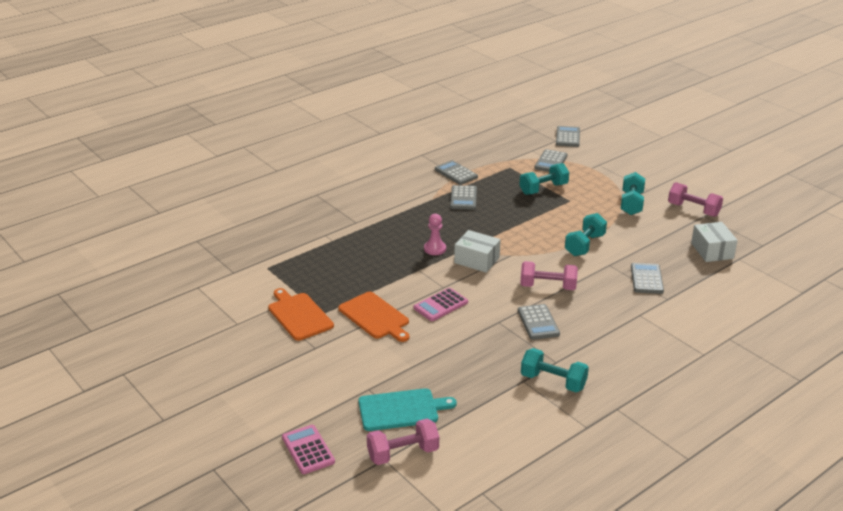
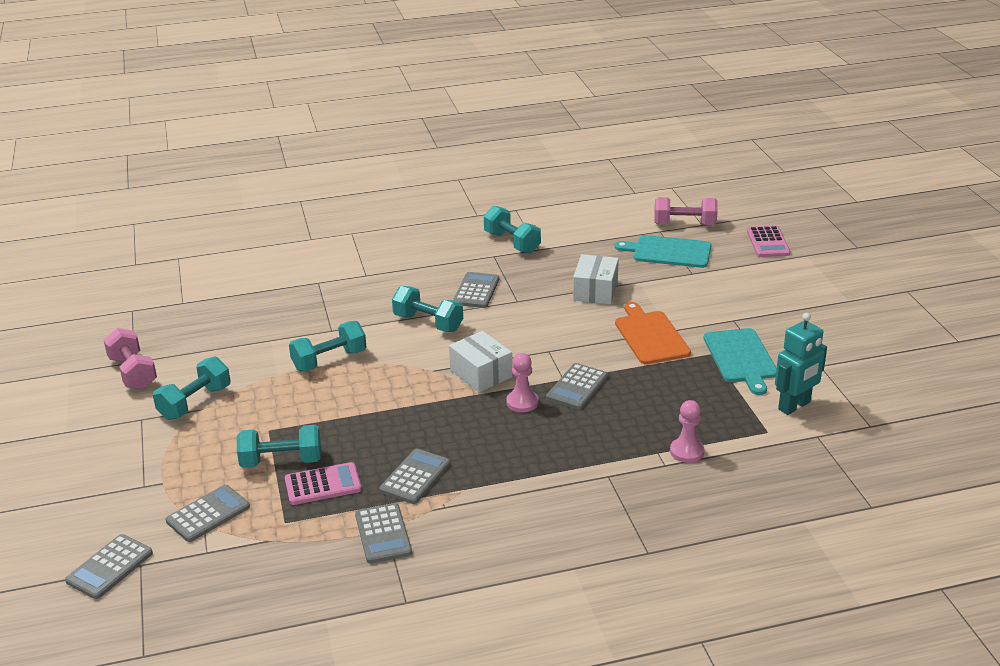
camera: 155 degrees left, 0 degrees up
(251, 288) = (794, 406): none -> turquoise robot
(299, 315) = (741, 358): orange cutting board -> turquoise cutting board
(314, 244) = (687, 451): none -> pink pawn
(440, 305) = (567, 331): pink calculator -> pink calculator (323, 484)
(548, 287) = (428, 323): pink dumbbell -> turquoise dumbbell
(646, 279) = (311, 305): grey calculator -> grey calculator (577, 387)
(712, 251) = (196, 317): white box -> white box (595, 291)

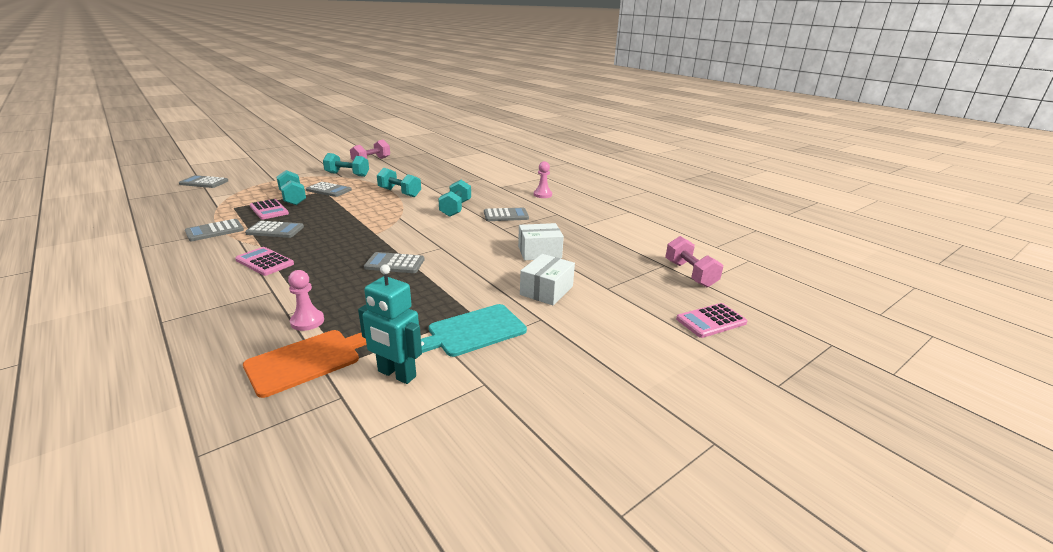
camera: 65 degrees right, 5 degrees down
(208, 514) = (244, 192): grey calculator -> grey calculator (329, 190)
(481, 373) = (401, 231): white box -> white box (546, 290)
(512, 242) = (581, 216): turquoise dumbbell -> none
(522, 402) = (368, 248): pink pawn -> pink pawn (542, 195)
(522, 483) = (264, 262): none -> pink calculator
(650, 336) = (486, 282): orange cutting board -> orange cutting board (307, 360)
(668, 252) = (632, 273): turquoise cutting board -> none

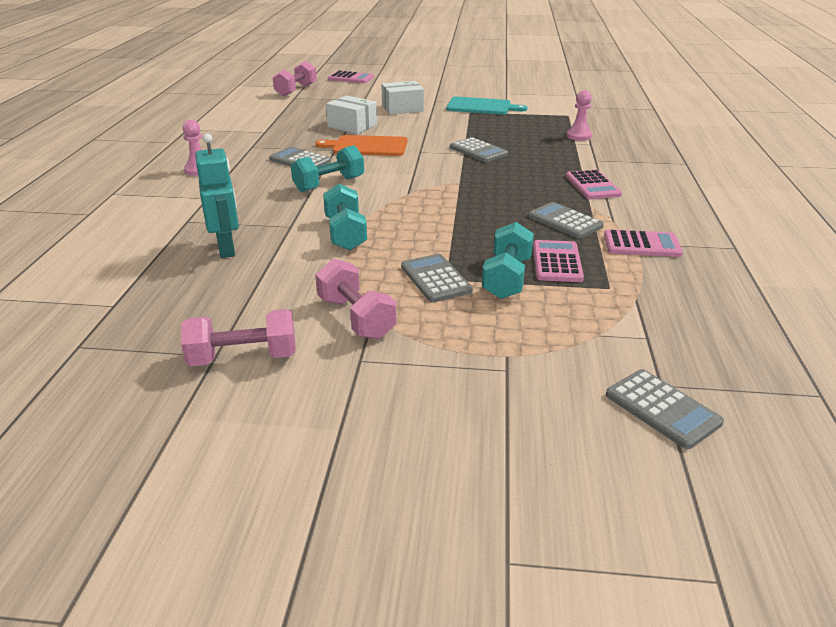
camera: 135 degrees left, 5 degrees up
(215, 231) = (641, 245): grey calculator -> pink calculator
(307, 360) = (589, 121): orange cutting board -> orange cutting board (367, 146)
(347, 174) = (356, 318): turquoise dumbbell -> pink dumbbell
(396, 374) = (545, 105): turquoise robot -> turquoise robot (227, 249)

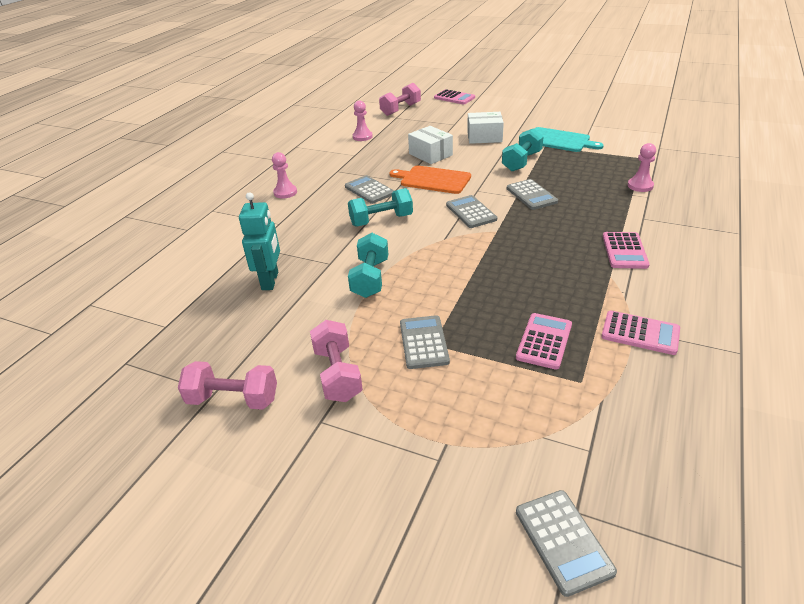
camera: 20 degrees right, 5 degrees up
(264, 116) = (362, 137): none -> pink pawn
(507, 278) = (488, 352): turquoise dumbbell -> turquoise dumbbell (521, 161)
(565, 221) = (575, 292): grey calculator -> grey calculator (471, 212)

